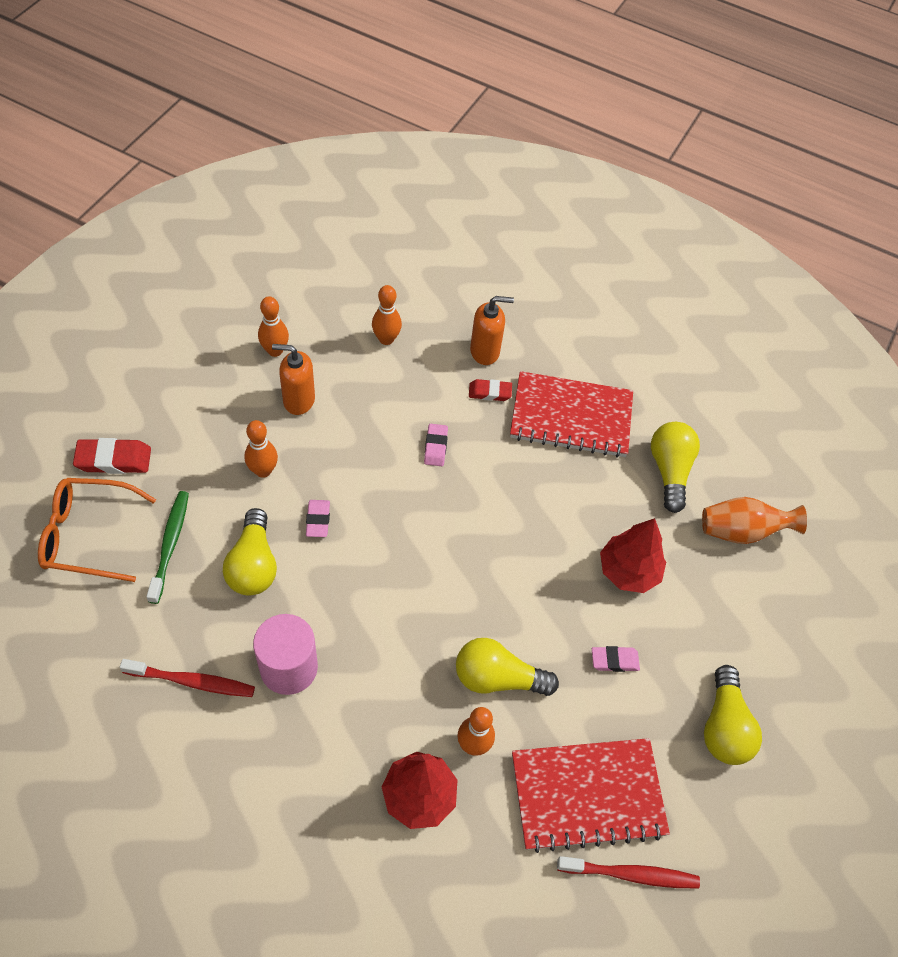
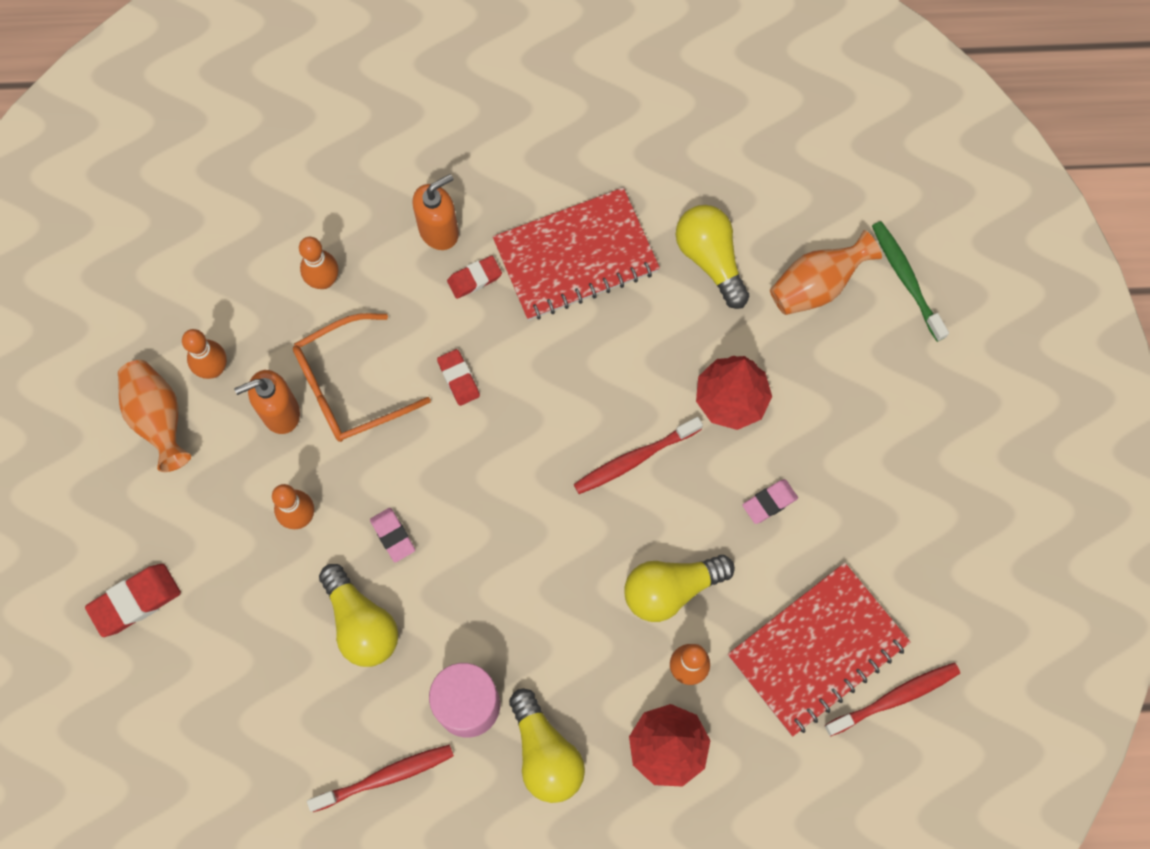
camera: 25 degrees left, 15 degrees up
(88, 535) = (172, 698): orange glasses -> orange glasses (349, 386)
(170, 544) = (262, 655): green toothbrush -> green toothbrush (906, 279)
(217, 360) = (158, 418): none -> orange vase
(435, 447) = (458, 379): pink eraser -> red eraser
(528, 570) = (634, 459): none -> red toothbrush
(724, 726) = (904, 505): yellow light bulb -> yellow light bulb (545, 753)

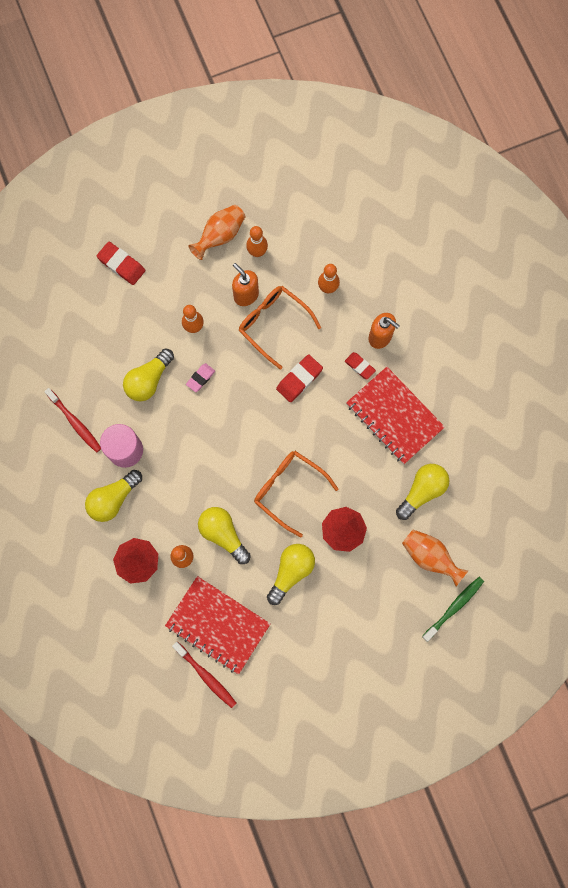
camera: 70 degrees right, 5 degrees up
(458, 379) = (299, 379): red eraser -> red eraser, size x1.55
(634, 459) = (289, 489): red toothbrush -> orange glasses
(769, 502) = (291, 571): pink eraser -> yellow light bulb

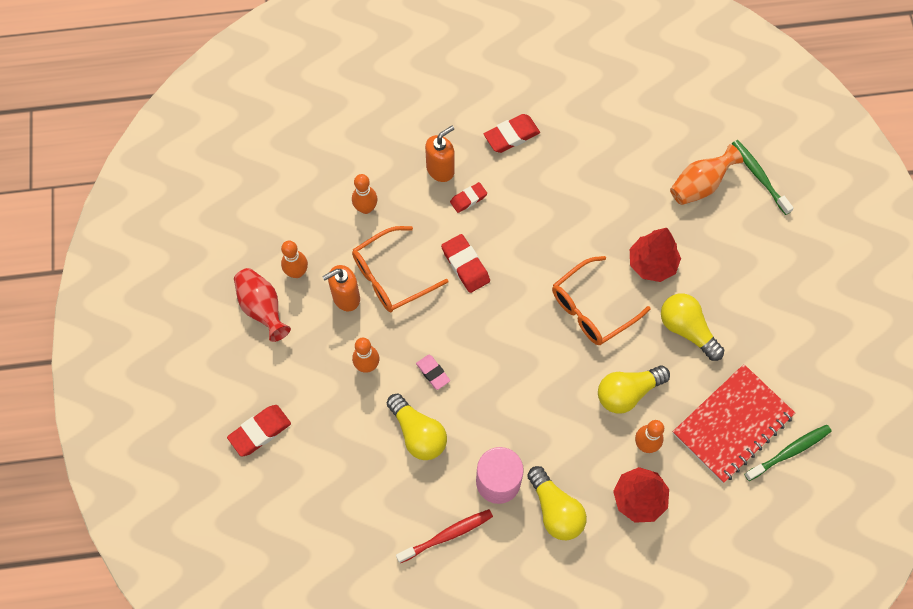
camera: 75 degrees left, 10 degrees down
(206, 676) = (789, 452): red toothbrush -> green toothbrush
(220, 236) = (262, 308): orange vase -> red vase
(394, 416) = (535, 179): red notebook -> none
(422, 491) = (626, 174): yellow light bulb -> none
(429, 387) = (511, 136): none -> red eraser

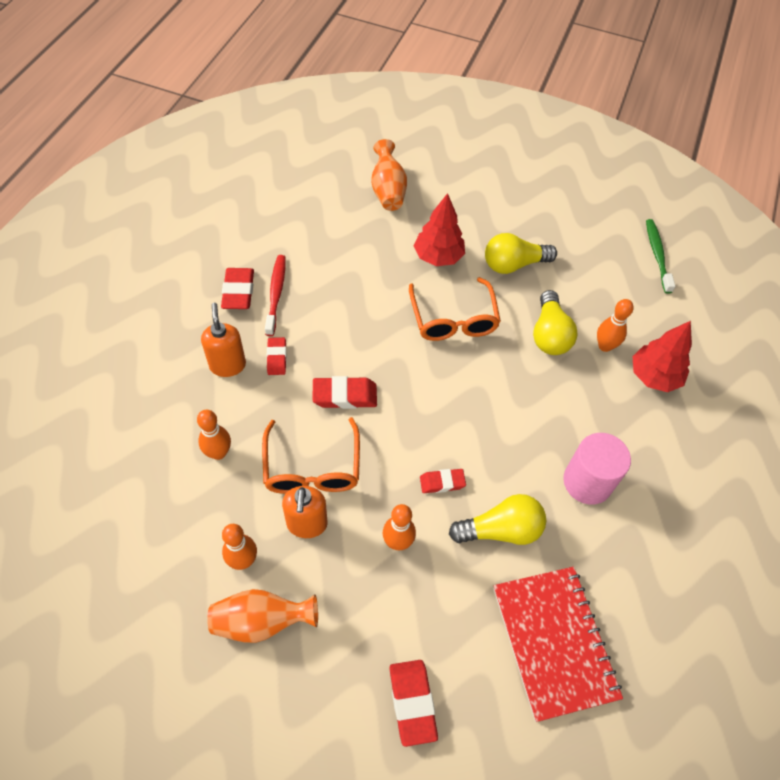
camera: 65 degrees left, 10 degrees down
(262, 308) = (261, 621): red vase -> orange vase
(433, 373) = (442, 482): pink eraser -> red eraser
(447, 535) = (624, 558): red toothbrush -> red toothbrush (276, 294)
(555, 510) = (637, 447): yellow light bulb -> none
(732, 424) = (615, 278): red notebook -> red notebook (553, 642)
(759, 176) = (407, 153): green toothbrush -> none

